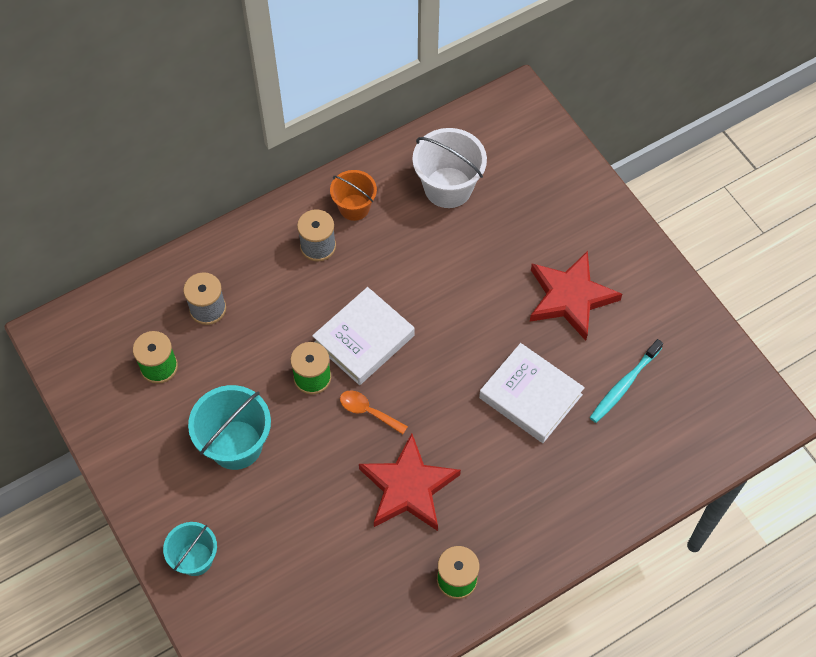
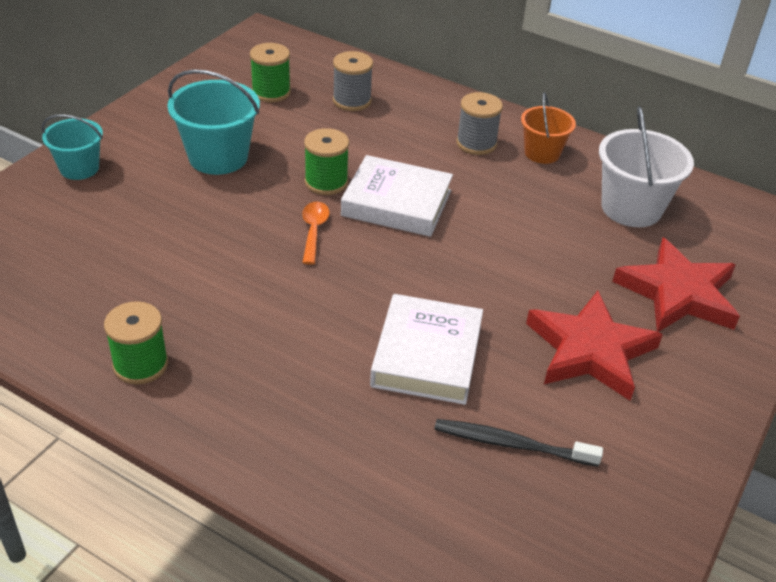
camera: 60 degrees right, 20 degrees down
(408, 487) = (240, 288): red star -> red star (678, 293)
(624, 385) = (511, 444): turquoise toothbrush -> black toothbrush

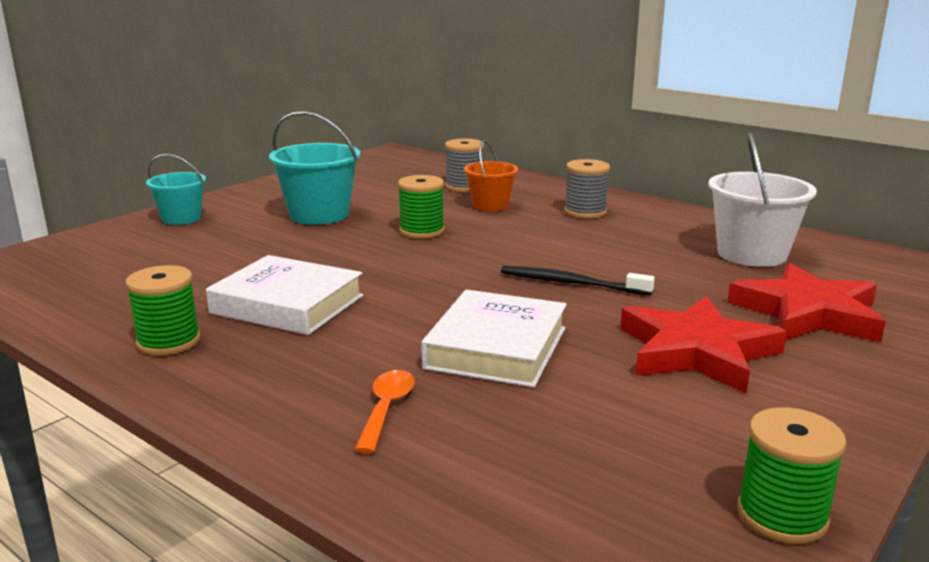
camera: 10 degrees right, 20 degrees down
(271, 92) = (387, 181): green spool -> green spool (782, 516)
(314, 231) = (397, 260): orange spoon -> orange spoon (386, 409)
(396, 203) = (491, 245): white book -> white book (287, 304)
(511, 444) = (586, 423): black toothbrush -> black toothbrush (571, 283)
(542, 153) = (654, 219): orange bucket -> orange bucket (490, 205)

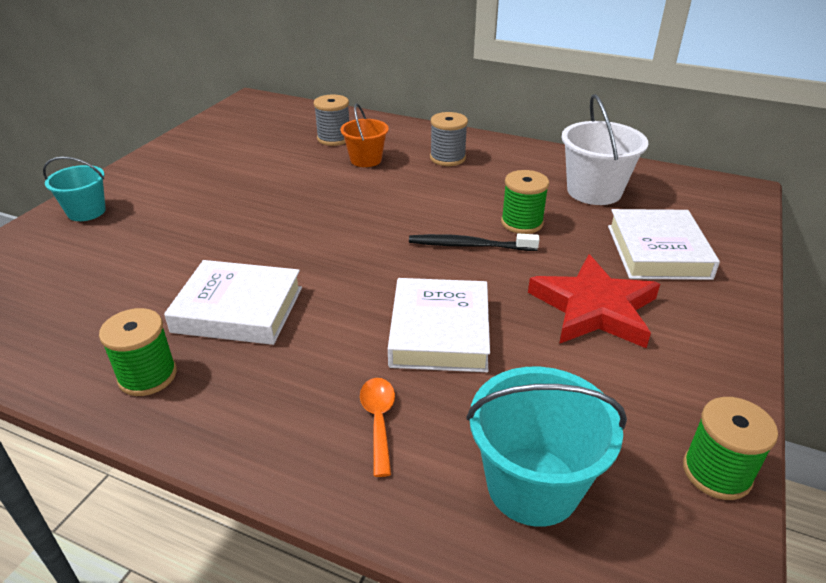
camera: 15 degrees left, 15 degrees up
(319, 215) = (218, 190): turquoise bucket -> turquoise bucket (533, 485)
(421, 231) = (319, 199): green spool -> green spool (522, 223)
(808, 313) = (657, 251): red star -> white book

